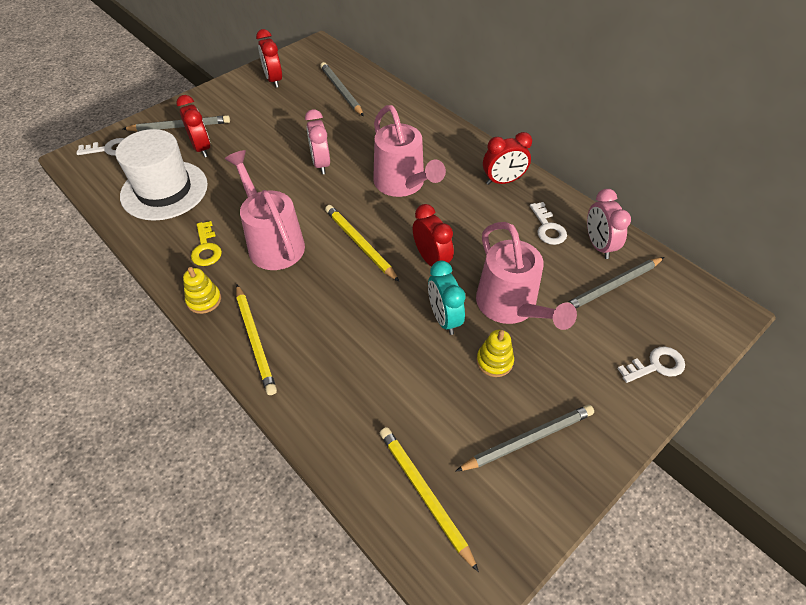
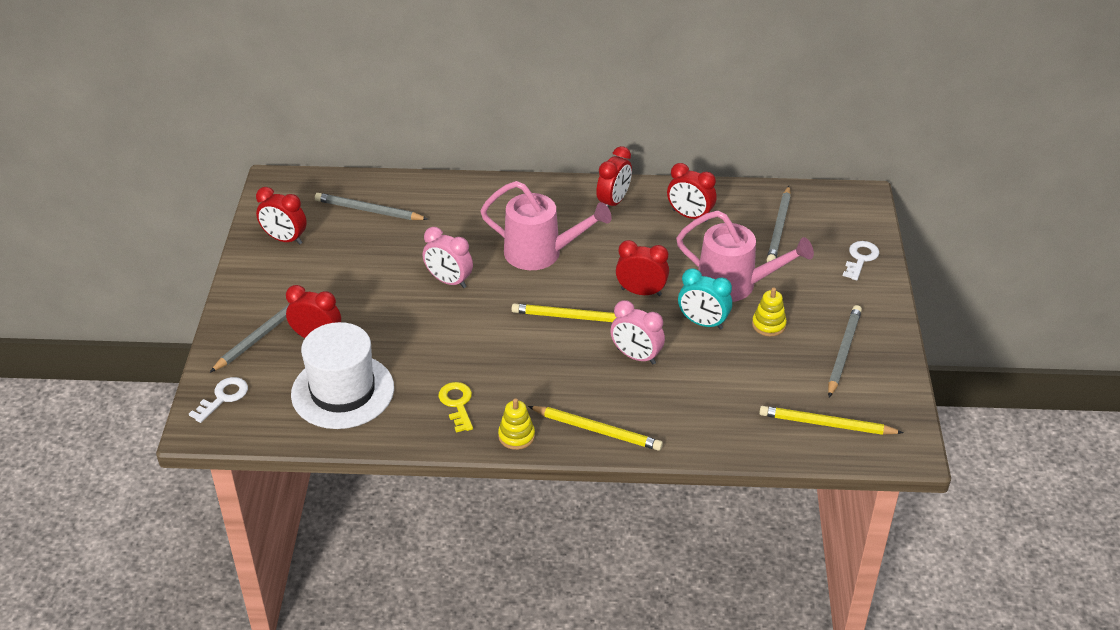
camera: 45 degrees left, 10 degrees down
(206, 248) = (457, 404): yellow key -> yellow key turned 135 degrees counterclockwise
(272, 242) = (504, 362): pink watering can -> none
(548, 228) = (689, 216): white key -> red clock
(598, 245) = (737, 206): pink clock -> pink clock (636, 356)

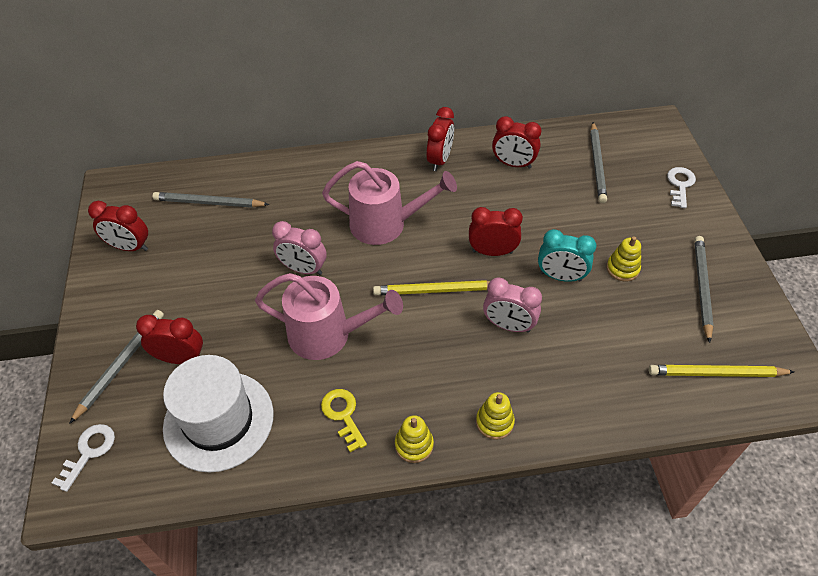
camera: 10 degrees left, 10 degrees up
(597, 430) = (494, 422): yellow pencil -> yellow stacking toy
(735, 285) = (577, 230): pink watering can -> pink watering can (328, 335)

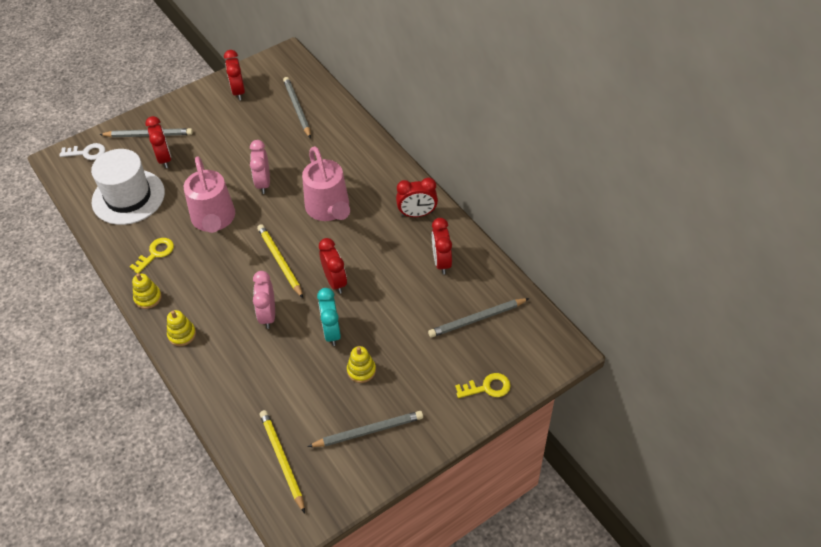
camera: 65 degrees right, 0 degrees up
(680, 185) = (487, 387): white key -> yellow key

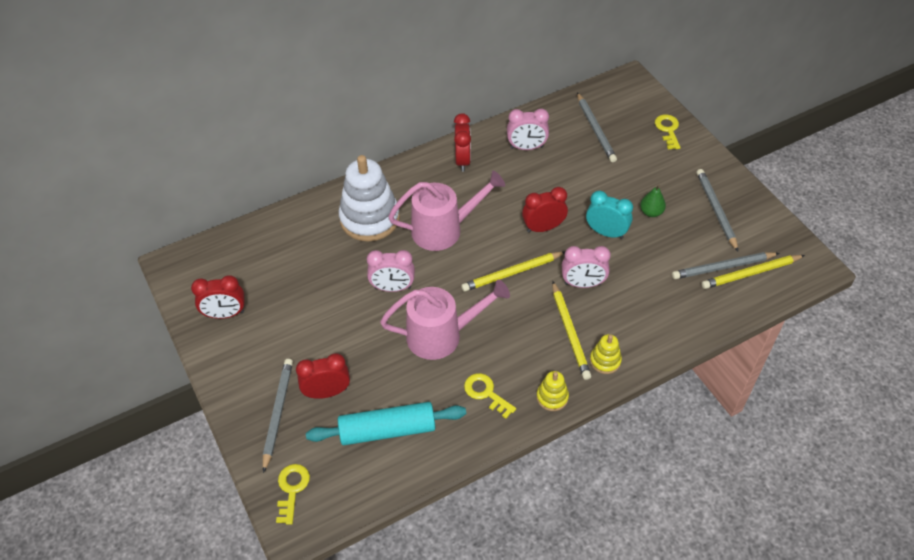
camera: 85 degrees left, 0 degrees up
(87, 153) = (292, 489): white key -> yellow key
(128, 197) = (387, 430): white hat -> turquoise rolling pin
(214, 307) = (570, 332): none -> yellow pencil
(297, 108) = (276, 254): grey pencil -> grey pencil (723, 267)
(331, 332) = (606, 233): turquoise clock -> turquoise clock turned 150 degrees counterclockwise
(339, 158) = (369, 218): none -> white stacking toy
(361, 370) = (651, 212): yellow stacking toy -> green pear
(441, 262) = (526, 147): red clock -> pink clock

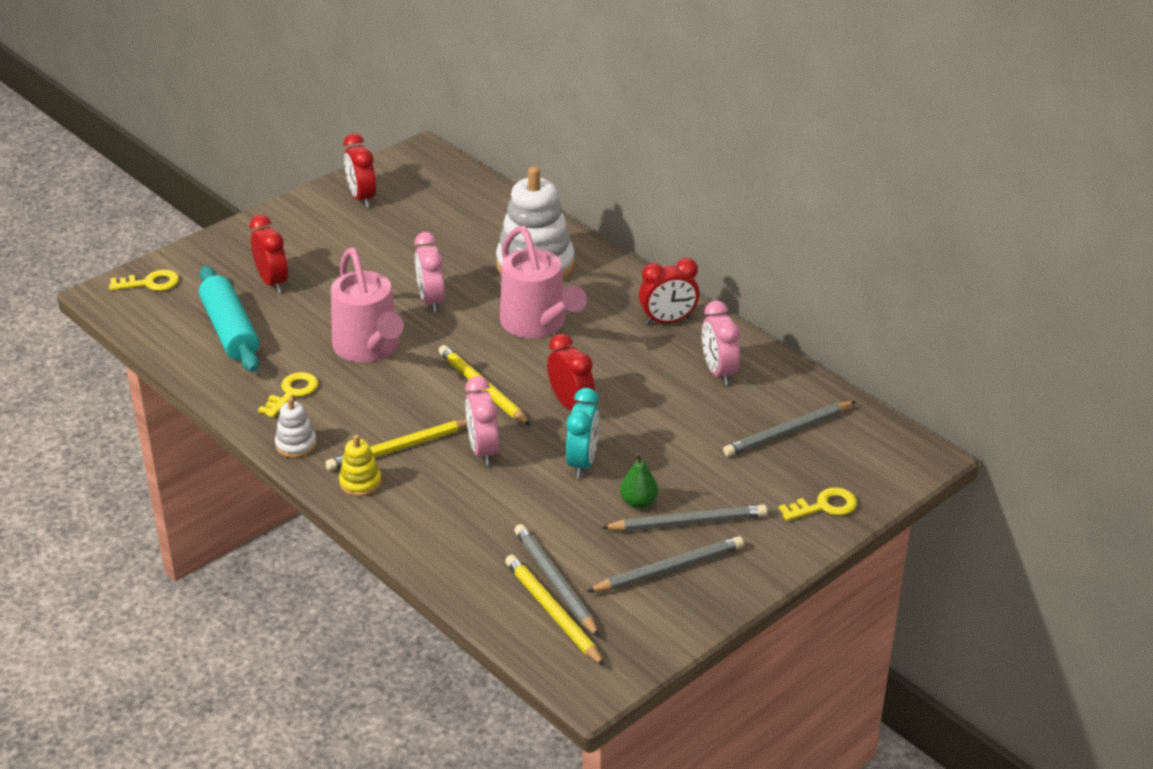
camera: 75 degrees right, 15 degrees down
(278, 413) = (240, 256): grey pencil -> grey pencil (687, 523)
(552, 397) = (296, 445): yellow stacking toy -> white stacking toy

